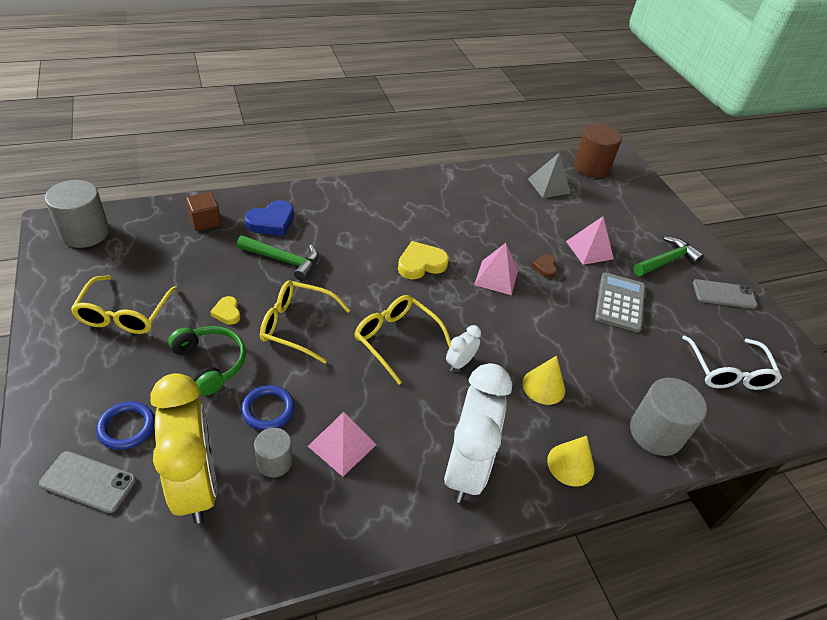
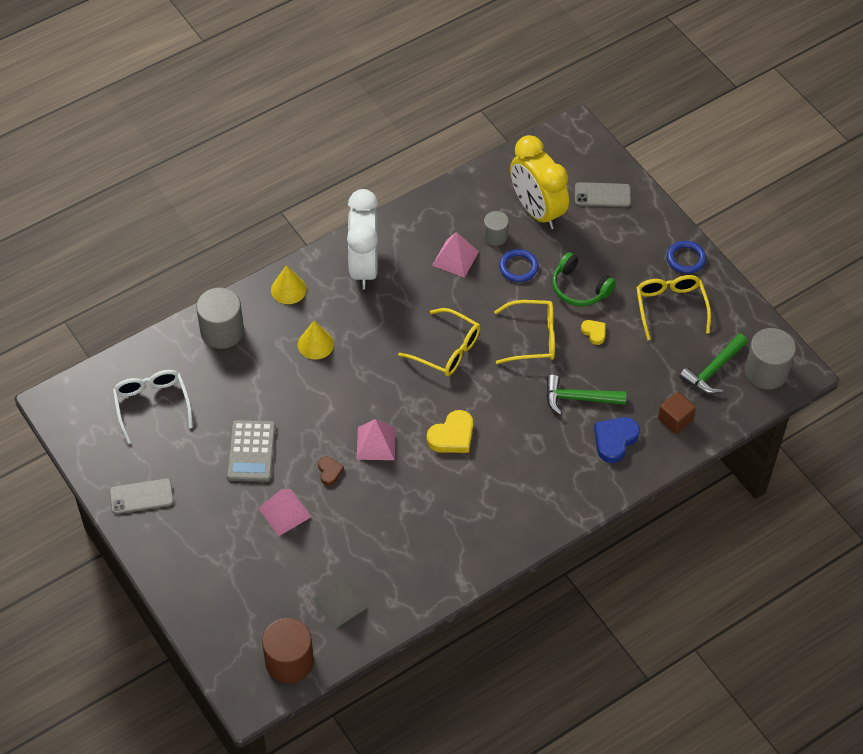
camera: 170 degrees right, 10 degrees up
(126, 427) = (604, 230): blue ring -> blue ring (685, 259)
(459, 363) = (388, 344): white clock -> none
(666, 261) = (199, 524): green hammer -> green hammer (713, 370)

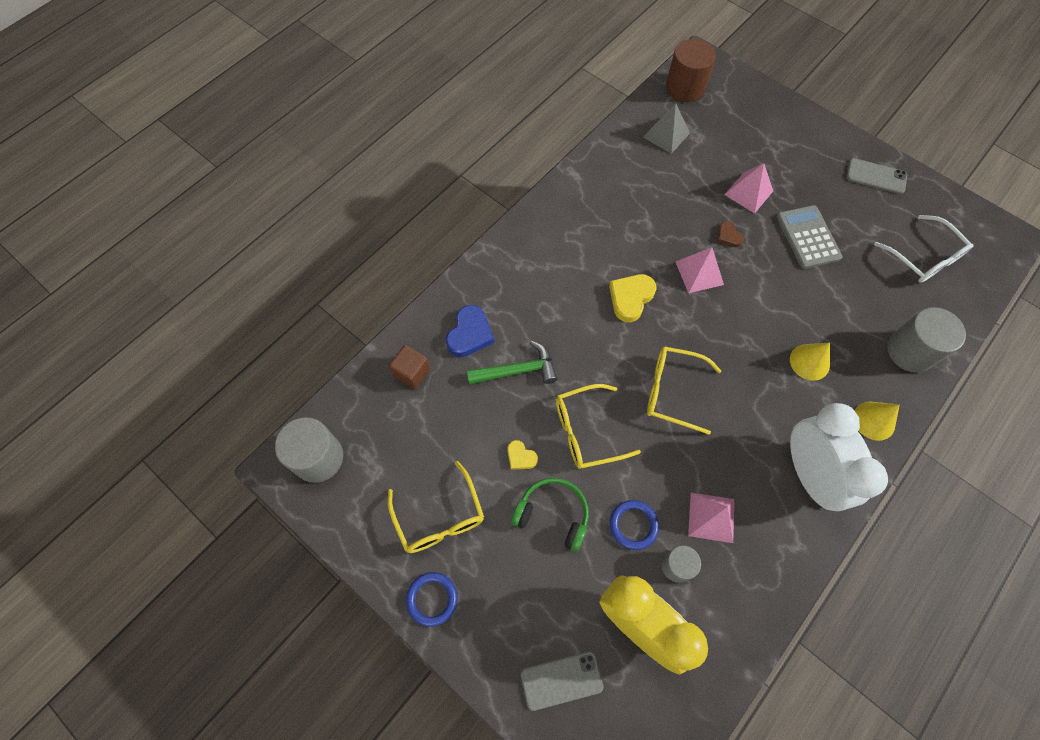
camera: 165 degrees right, 10 degrees up
(141, 496) = (876, 176): grey phone -> grey phone turned 45 degrees clockwise
(713, 370) = (378, 444): green hammer -> none

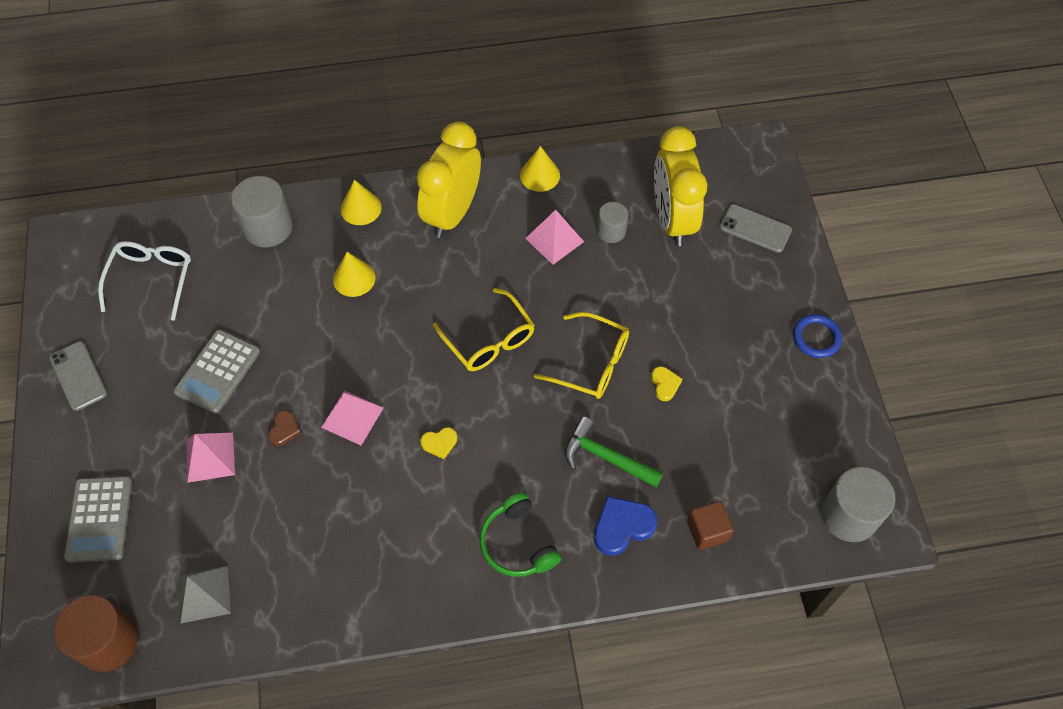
camera: 140 degrees left, 5 degrees down
(439, 517) = (770, 388): yellow glasses -> none
(553, 514) = (674, 325): green headphones -> green headphones (517, 543)
(630, 298) = (439, 443): yellow heart -> yellow heart, size x0.57
(633, 525) = (618, 275): blue ring -> none
(761, 126) = (99, 519): none -> grey calculator
(786, 574) = (540, 175): none -> yellow cone
(809, 474) = (452, 213): white clock -> yellow clock

